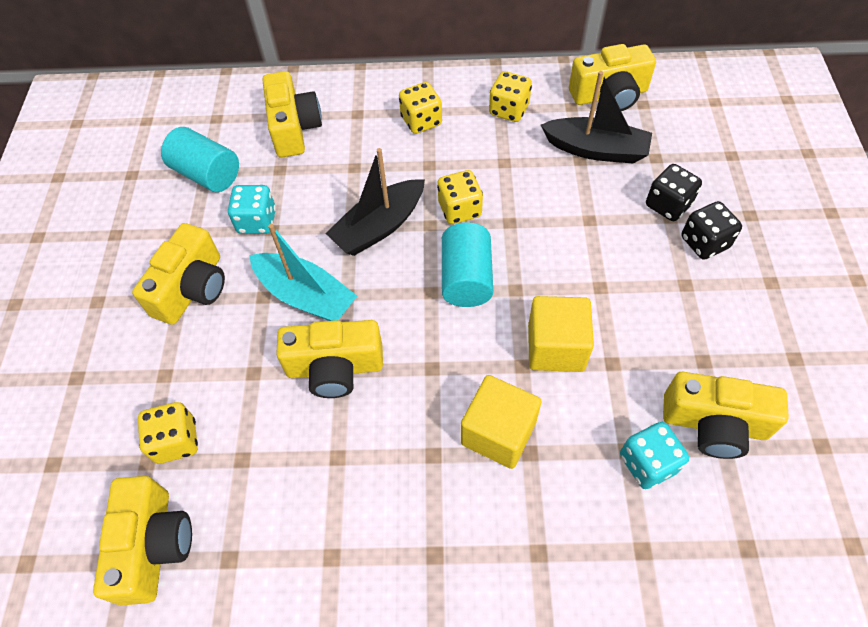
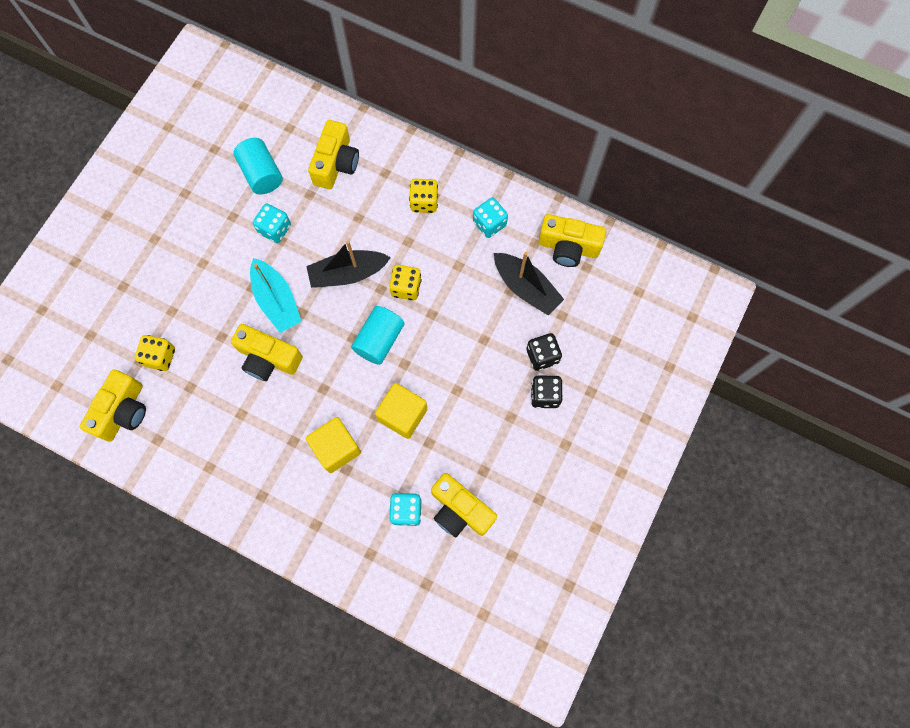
camera: 25 degrees right, 15 degrees up
(192, 288) = (213, 259): yellow camera -> none
(509, 110) = (489, 224): yellow dice -> turquoise dice

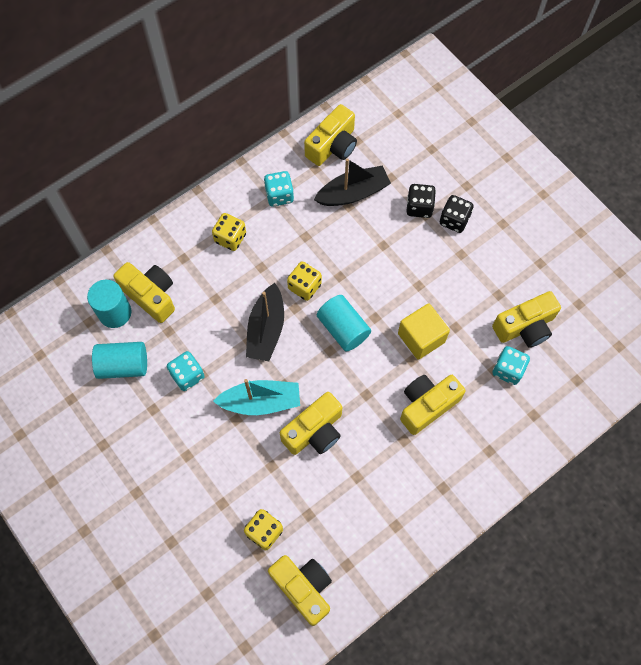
camera: 65 degrees left, 5 degrees down
(306, 144) = (115, 313): none -> turquoise cylinder
(336, 448) = (427, 405): yellow cube -> yellow camera

